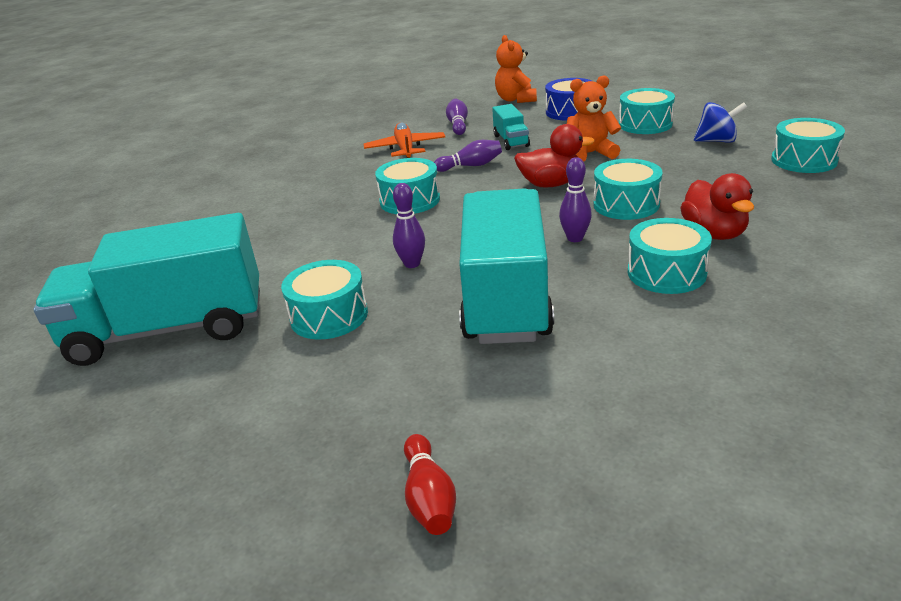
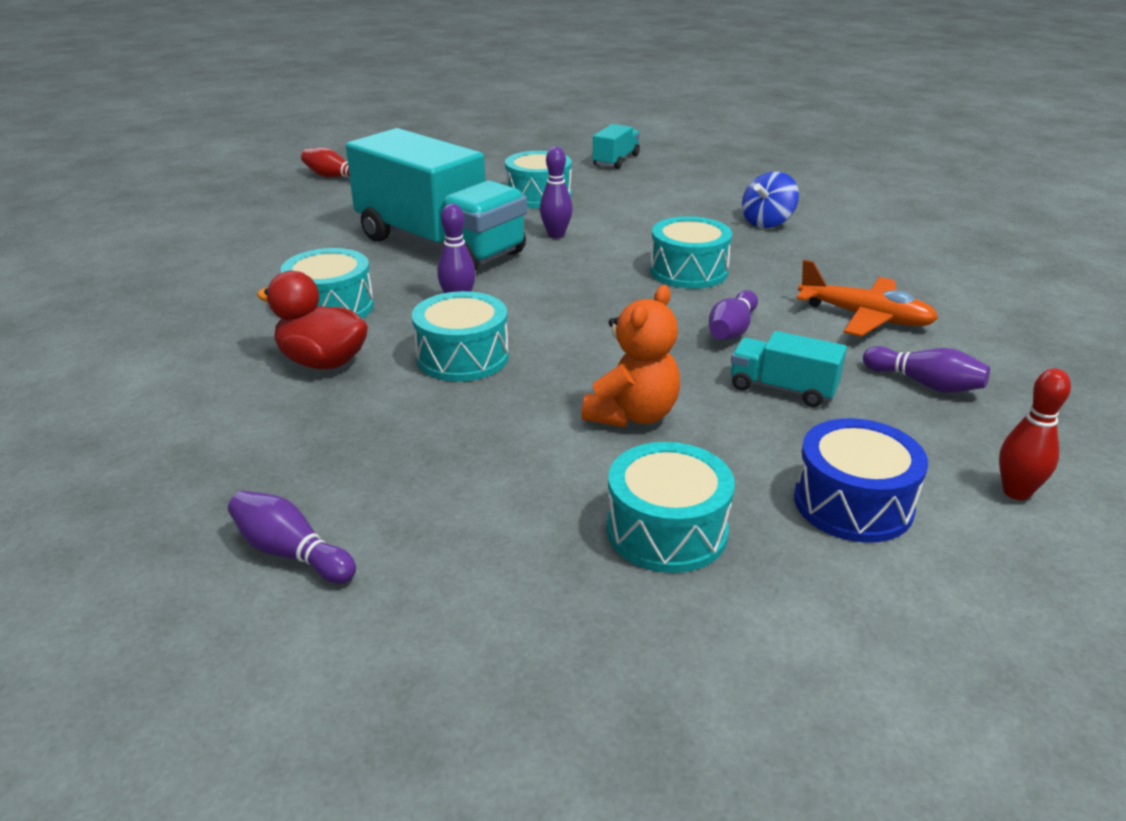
camera: 125 degrees right, 0 degrees up
(169, 329) = (616, 160): turquoise truck -> turquoise truck, size x0.43
(516, 99) = (1016, 492): orange teddy bear -> red bowling pin
(551, 184) = (590, 346): red duck -> none
(717, 141) = (484, 540): blue spinning top -> blue spinning top (767, 223)
(804, 160) = (291, 553): turquoise drum -> purple bowling pin

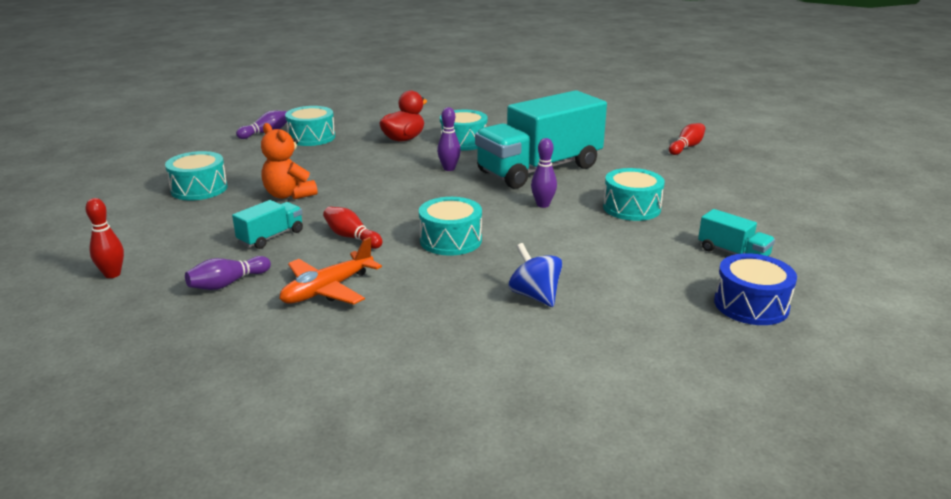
camera: 105 degrees right, 5 degrees down
(462, 357) = (383, 165): turquoise drum -> turquoise drum (311, 137)
(732, 330) = (351, 237): purple bowling pin -> red bowling pin
(853, 503) = (162, 230): blue drum -> blue drum (751, 305)

